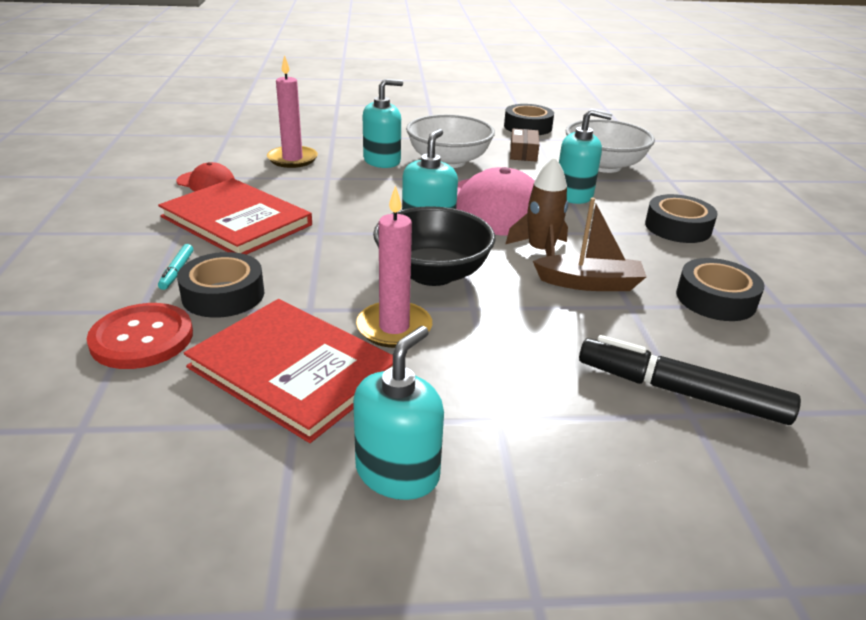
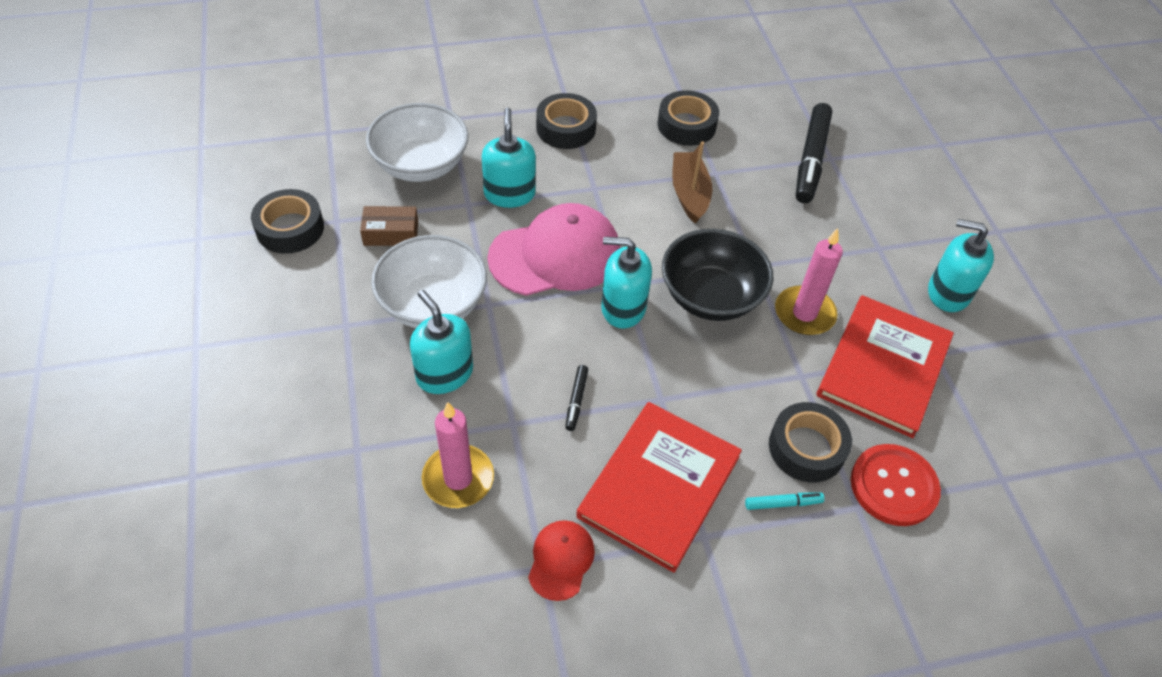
camera: 100 degrees left, 20 degrees up
(336, 199) = (576, 400): none -> black marker
(540, 251) = (643, 222): brown rocket -> none

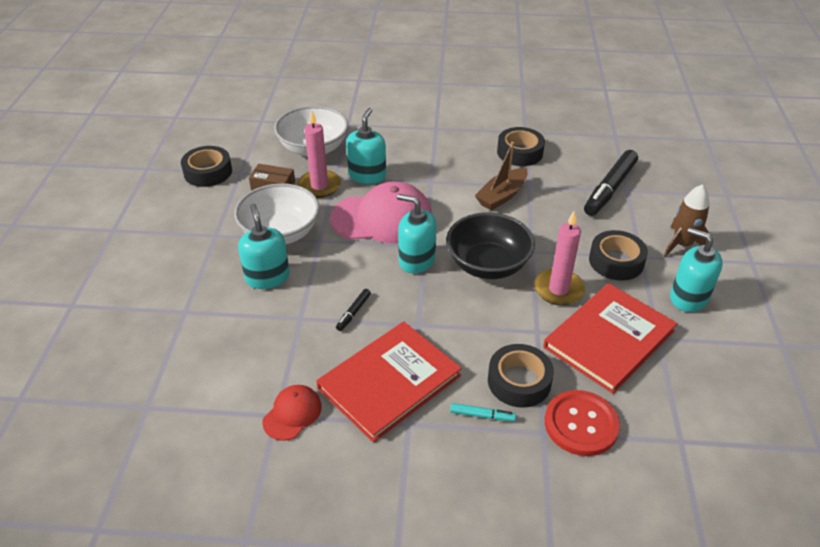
camera: 20 degrees right, 10 degrees down
(458, 478) = (244, 344): pink candle -> pink candle (319, 186)
(566, 128) = (427, 141): black tape -> black tape (616, 261)
(689, 193) = (502, 196): brown boat -> brown boat turned 150 degrees counterclockwise
(917, 222) = (682, 244): none -> brown rocket

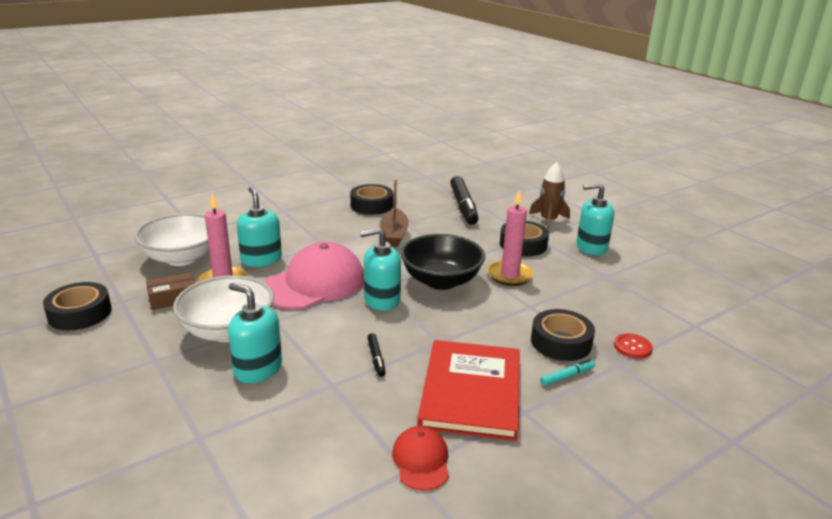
camera: 40 degrees left, 15 degrees down
(581, 424) = (632, 347): red button -> red button, size x0.55
(609, 339) = (580, 290): red book -> none

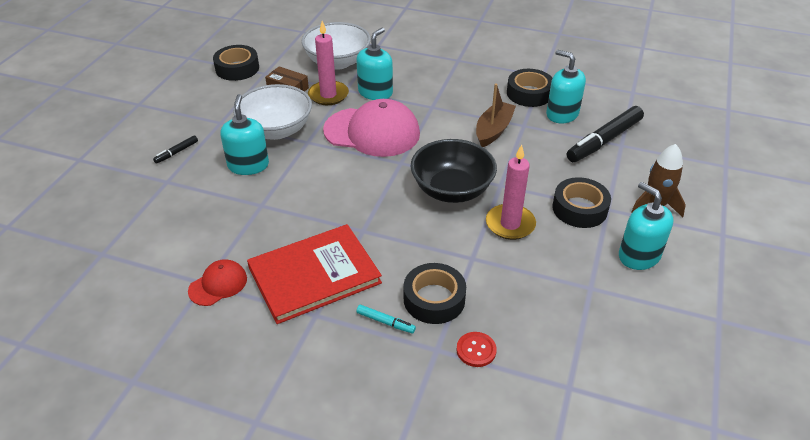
camera: 55 degrees right, 15 degrees up
(376, 358) = (309, 209): black marker -> black marker (176, 152)
(381, 300) = (387, 174): turquoise soap dispenser -> turquoise soap dispenser (562, 114)
(394, 235) = (493, 130): brown boat -> brown boat turned 150 degrees clockwise

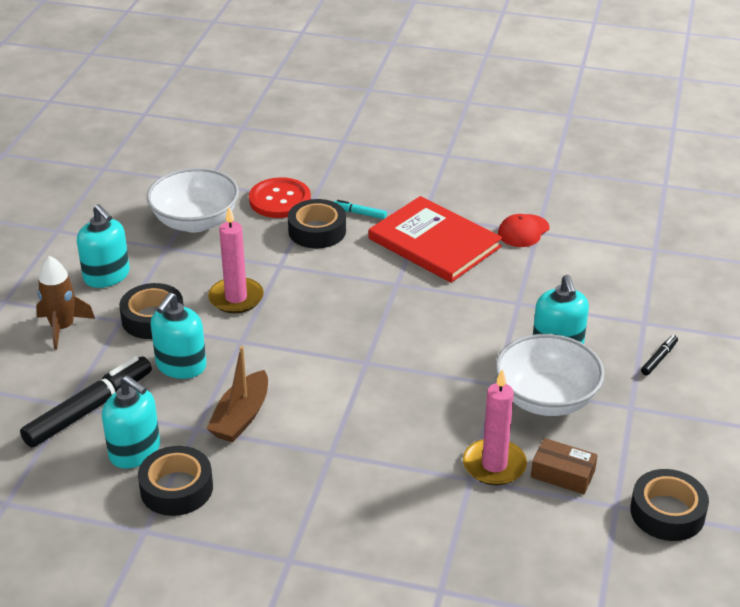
camera: 175 degrees right, 5 degrees down
(314, 275) = (434, 243): red book -> red book turned 75 degrees clockwise
(337, 62) = (502, 539): white bowl -> white bowl (195, 221)
(372, 132) = (412, 404): pink cap -> none
(375, 92) = (422, 475): turquoise soap dispenser -> turquoise soap dispenser (181, 365)
(452, 190) = (300, 331): black bowl -> none
(476, 350) = (280, 200): red button -> red button, size x1.82

